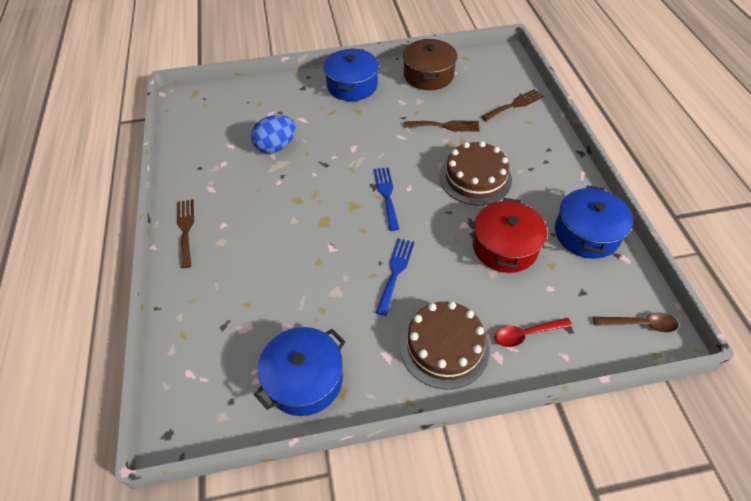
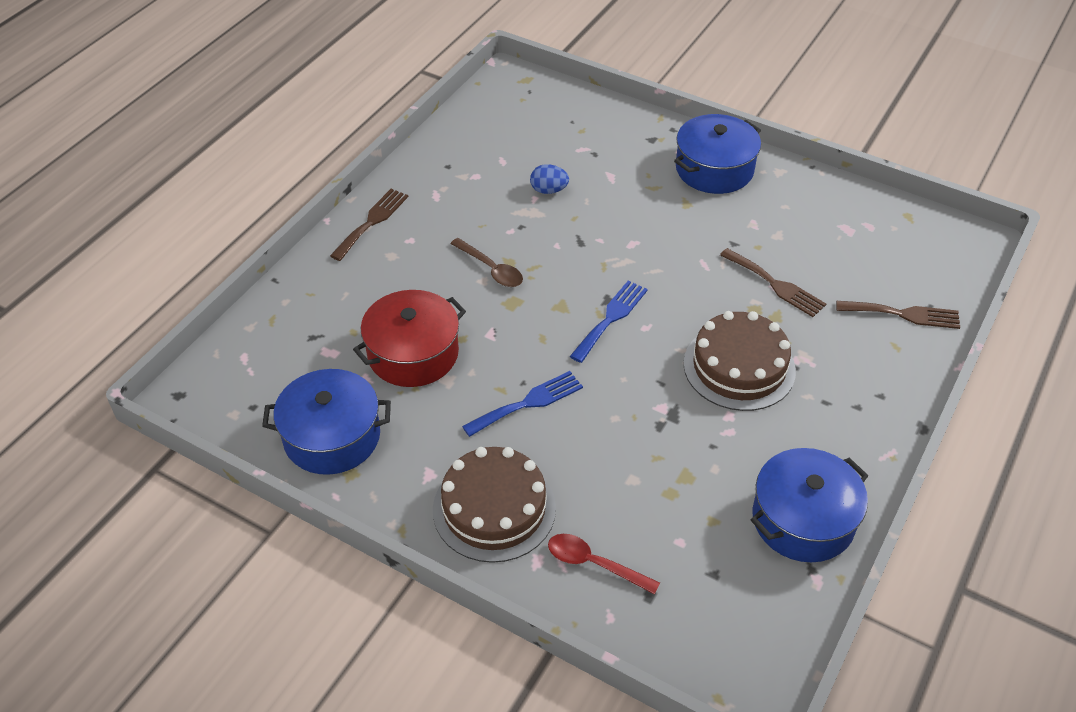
camera: 40 degrees right, 5 degrees down
(276, 146) = (549, 190): blue egg -> blue egg, size x0.60
(428, 75) = (829, 211): brown pot -> none
(504, 247) = (681, 463): red pot -> red pot (413, 353)
(640, 324) = (741, 656): brown spoon -> brown spoon (491, 269)

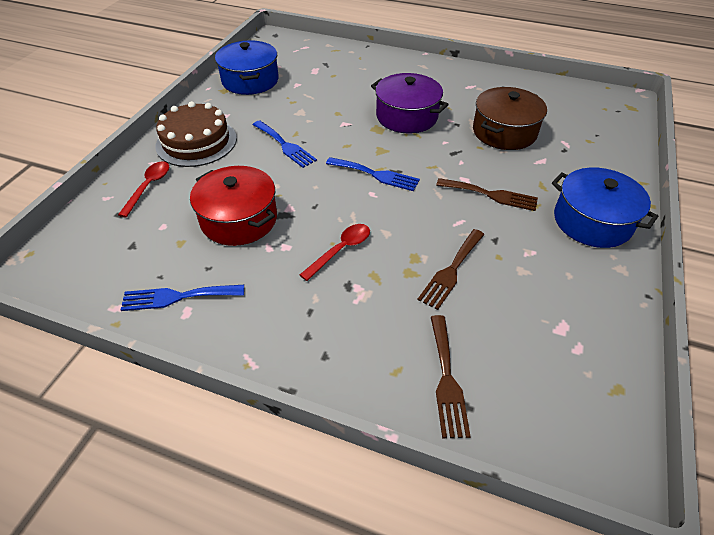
camera: 80 degrees right, 0 degrees up
(372, 222) = (431, 67): brown fork -> brown fork (491, 195)
(413, 353) = (320, 97): red pot -> red pot (239, 219)
(491, 269) = (407, 116): brown spoon -> purple pot
(549, 190) = (504, 132): blue egg -> brown pot
(739, 367) = (341, 250): brown cake -> red spoon
(803, 519) = (177, 297): blue pot -> blue fork

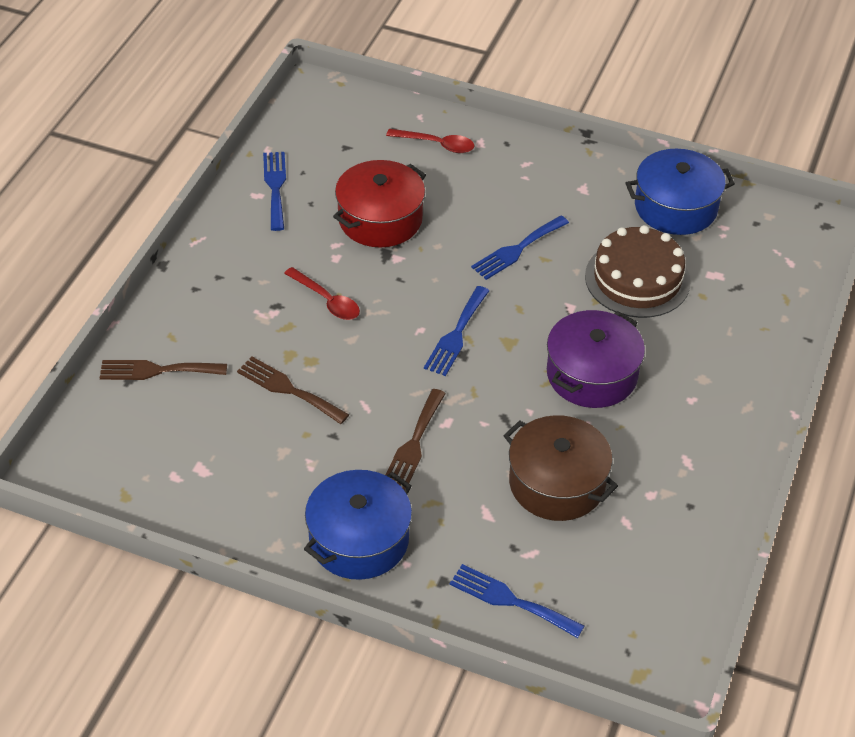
camera: 90 degrees right, 0 degrees up
(196, 142) = (522, 171): brown cake -> brown cake (637, 279)
(607, 151) = (510, 600): none -> blue fork

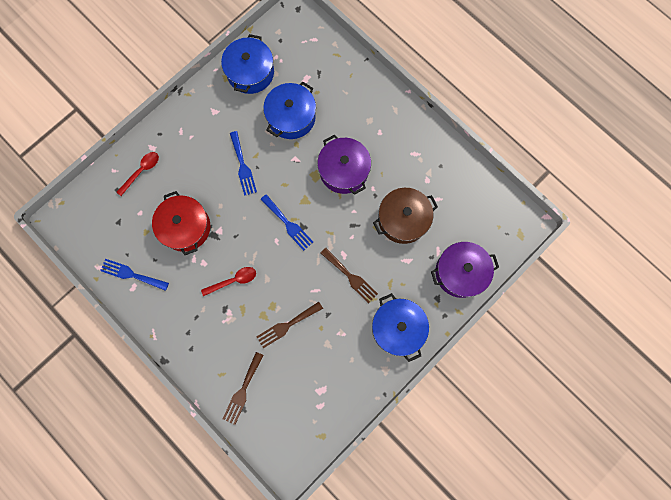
camera: 65 degrees left, 30 degrees up
(510, 600) = (460, 272): blue fork -> purple pot
(637, 279) = (291, 117): brown cake -> blue pot

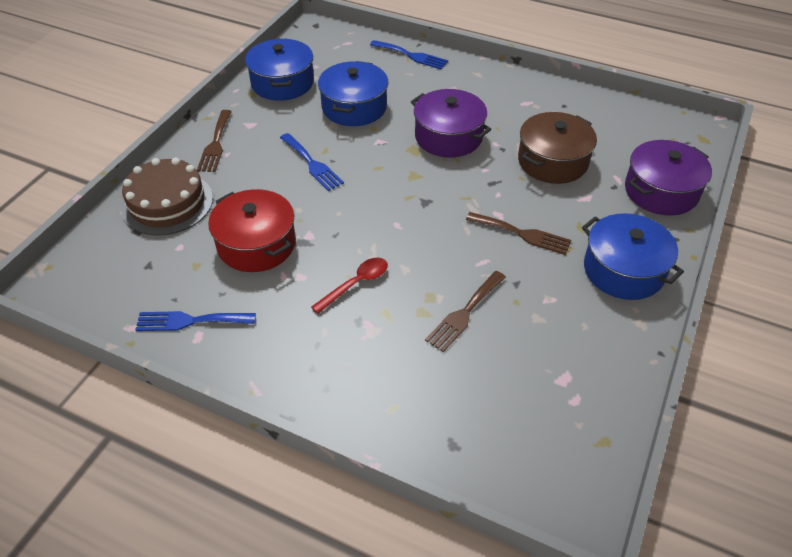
camera: 20 degrees left, 30 degrees down
(141, 171) = (167, 203): red spoon -> brown cake
(242, 391) = (439, 419): brown fork -> brown fork (215, 144)
(288, 224) = (404, 203): blue fork -> blue fork (411, 56)

